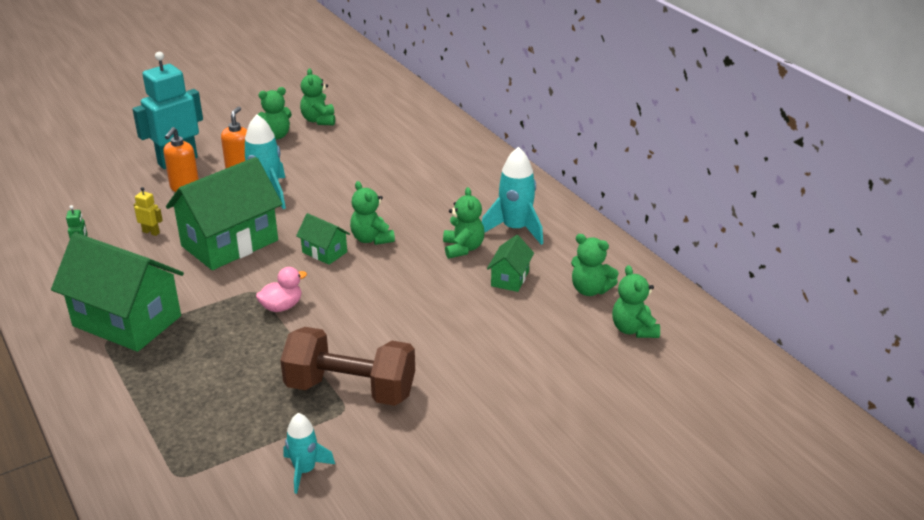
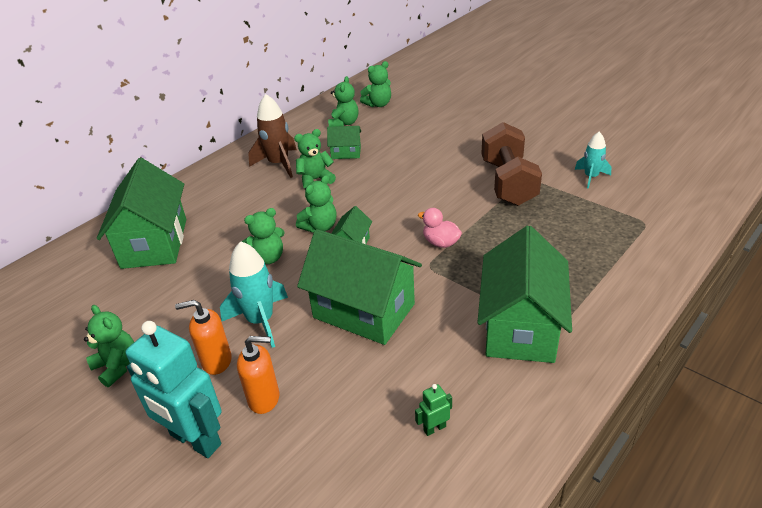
camera: 105 degrees left, 5 degrees up
(151, 232) = (370, 383): yellow robot -> none
(319, 120) = (74, 341): green teddy bear -> green teddy bear (268, 257)
(418, 153) = (155, 243): none -> green house
(515, 229) = (279, 164): turquoise rocket -> brown rocket

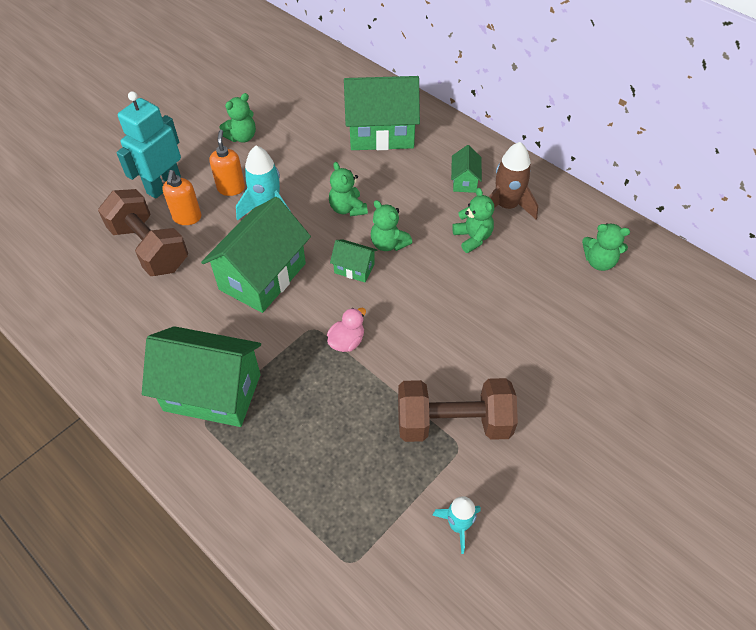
camera: 90 degrees right, 15 degrees up
(316, 430) = (149, 248): none -> brown dumbbell
(346, 153) = (528, 264): green house -> green house (464, 181)
(378, 104) = (653, 298): green teddy bear -> none
(434, 428) = (127, 317): green robot -> none

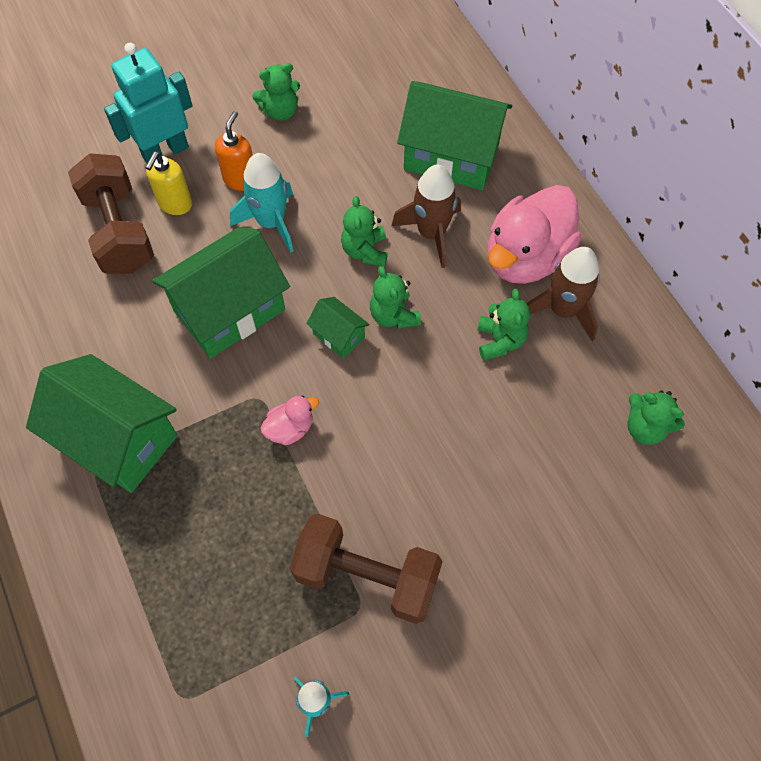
camera: 20 degrees right, 10 degrees up
(187, 218) = (175, 204): orange soap dispenser -> yellow soap dispenser
(390, 184) = (431, 233): none -> brown rocket
(464, 181) = (526, 257): green house -> pink duck

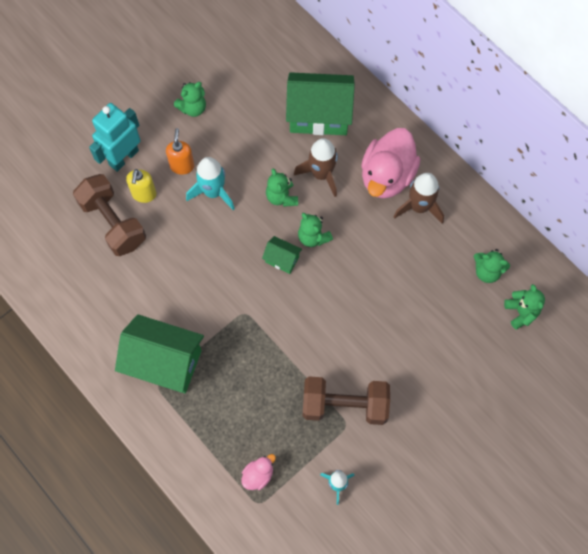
camera: 15 degrees left, 5 degrees up
(230, 311) = (206, 260): green house -> none
(290, 428) = (270, 327): pink duck -> pink duck (258, 475)
(500, 341) = (385, 237): green teddy bear -> green teddy bear (521, 312)

